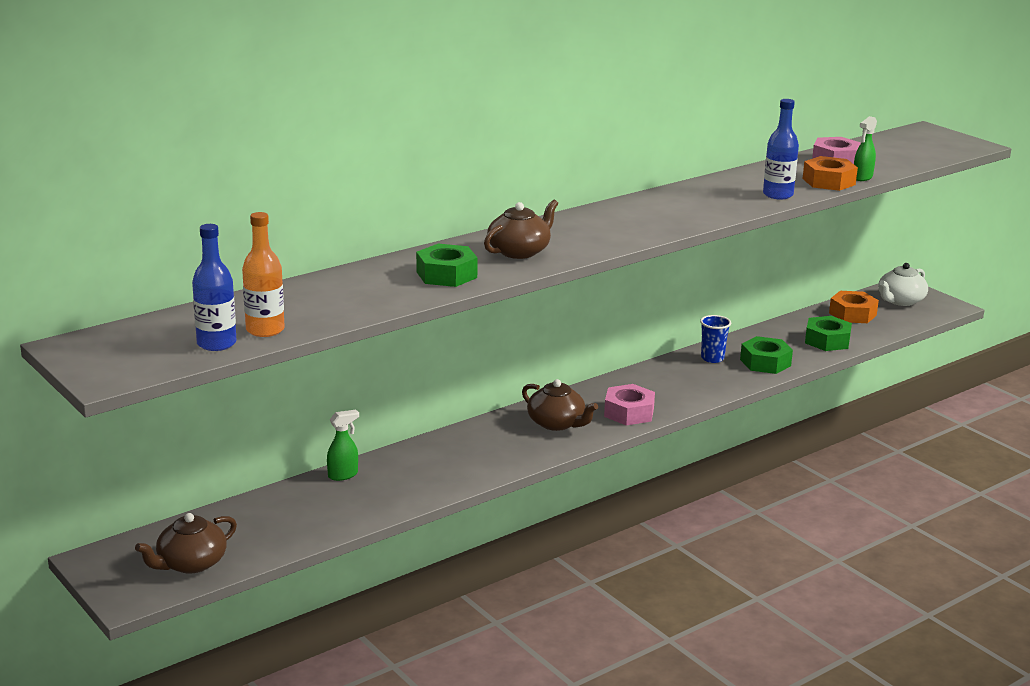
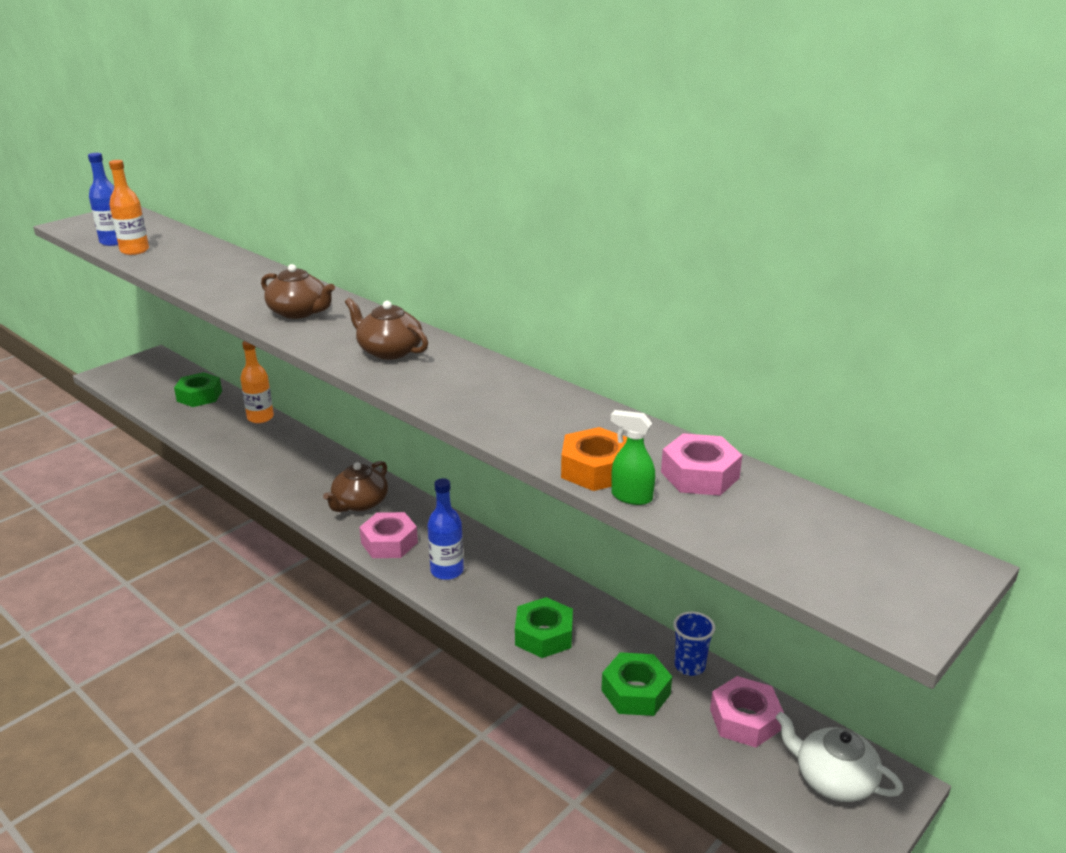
camera: 80 degrees right, 5 degrees up
(191, 563) = (142, 385): brown teapot -> brown teapot (389, 351)
(343, 475) = (260, 417): green spray bottle -> orange bottle
(446, 275) = (240, 291): green nut -> green nut (199, 396)
(712, 358) = (540, 592): blue cup -> blue cup (689, 666)
(778, 195) = (520, 433): blue bottle -> blue bottle (447, 571)
(852, 314) = (744, 719): orange nut -> pink nut

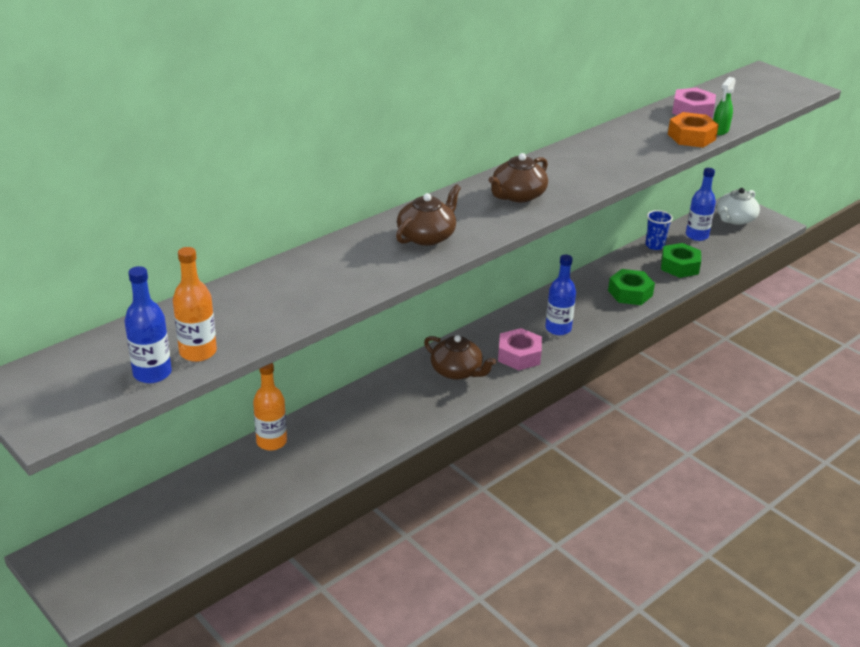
camera: 85 degrees left, 5 degrees up
(199, 396) = (196, 497): green nut -> none
(744, 719) = (697, 236): pink nut -> blue bottle

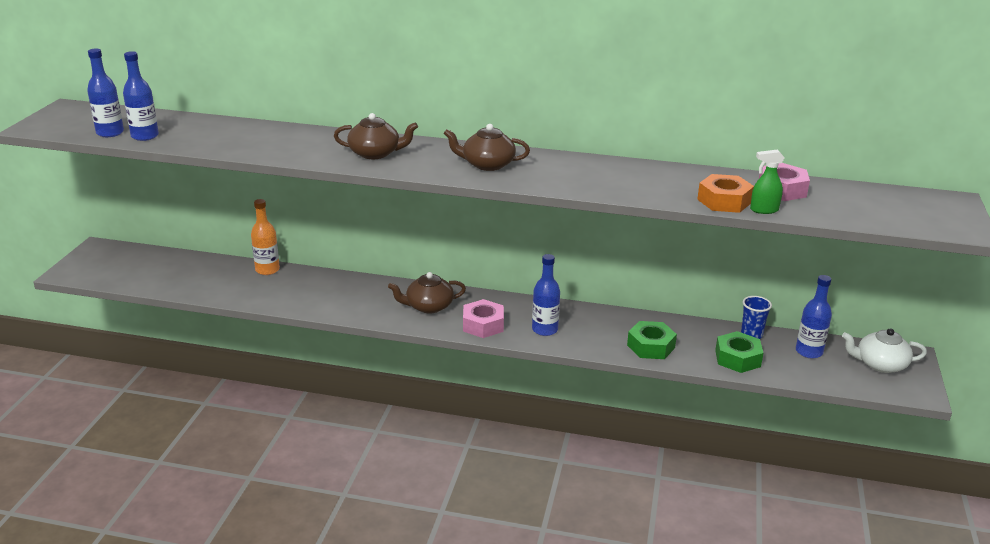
camera: 55 degrees right, 5 degrees down
(198, 352) = (145, 136): orange bottle -> blue bottle
(457, 371) = (428, 306): brown teapot -> brown teapot turned 75 degrees clockwise

